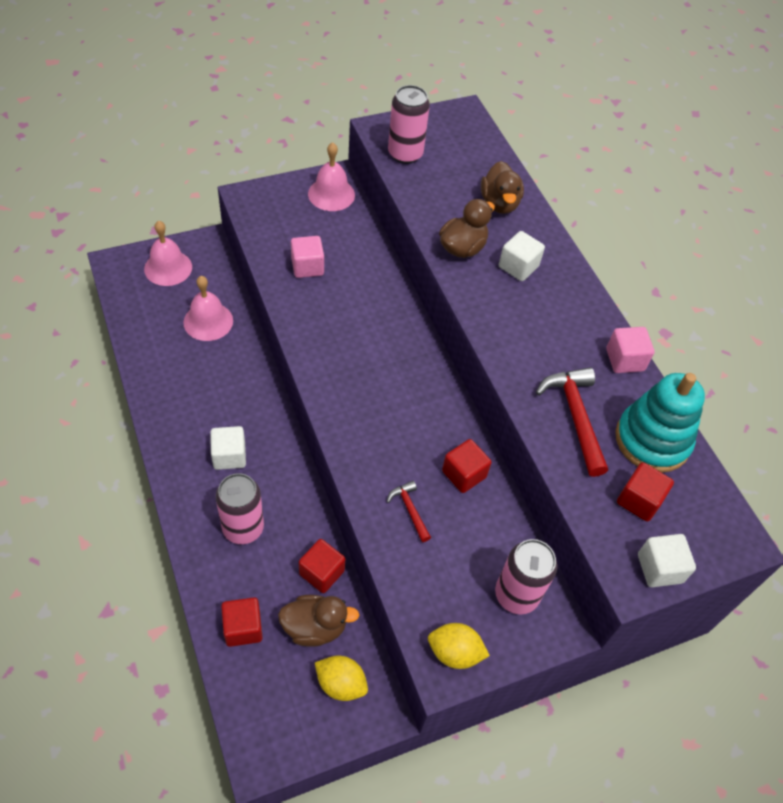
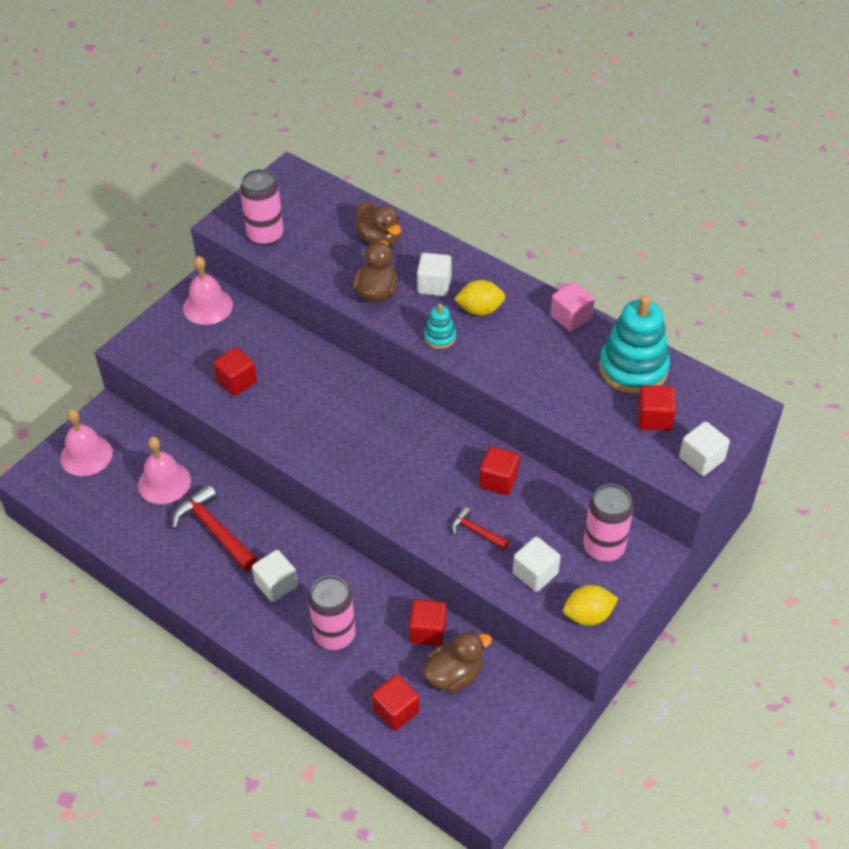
camera: 25 degrees left, 5 degrees down
(307, 267) = (237, 381): pink cube -> red cube
(341, 684) = (506, 704): yellow lemon -> yellow lemon (480, 310)
(434, 581) = (535, 573): none -> white cube
(489, 315) = (440, 337): none -> turquoise stacking toy
(575, 417) = (564, 381): red hammer -> red hammer (214, 530)

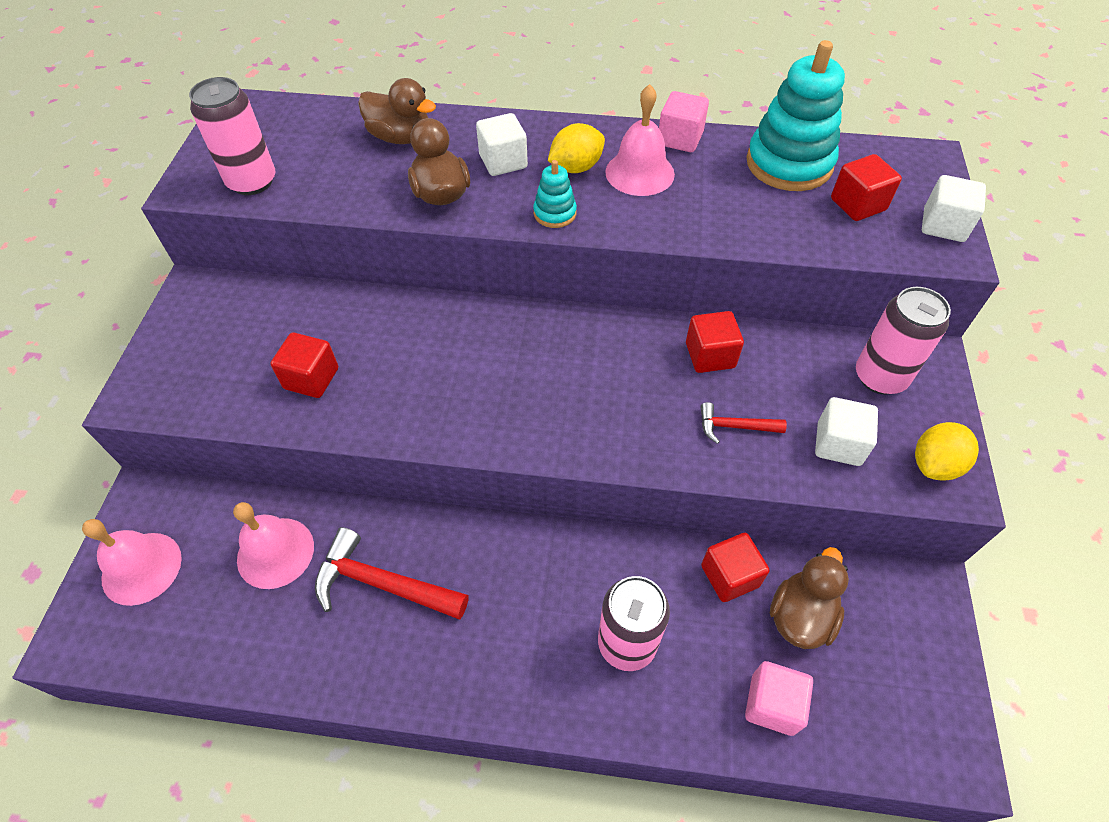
camera: 30 degrees left, 5 degrees up
(207, 306) = (215, 304): pink bell -> pink bell (639, 173)
(276, 584) = (509, 615): white cube -> none
(396, 710) = (772, 704): red cube -> pink cube

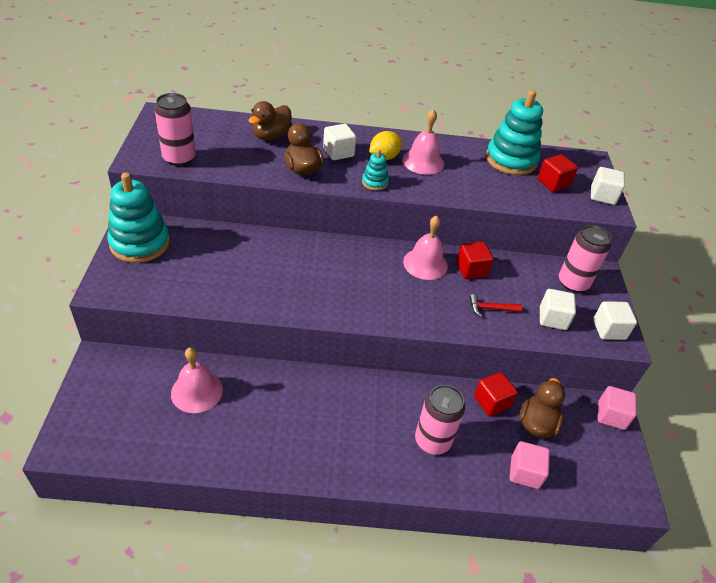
camera: 10 degrees left, 10 degrees down
(141, 568) = (105, 401): pink bell -> pink bell (425, 263)
(199, 319) = (140, 243): none -> turquoise stacking toy
(311, 378) = (221, 279): red cube -> none
(383, 583) = (271, 409): red hammer -> none
(401, 137) = (271, 136): brown duck -> brown duck turned 105 degrees clockwise
(680, 139) = (444, 144): pink cube -> pink cube (611, 415)
(935, 464) = (609, 329): yellow lemon -> white cube

